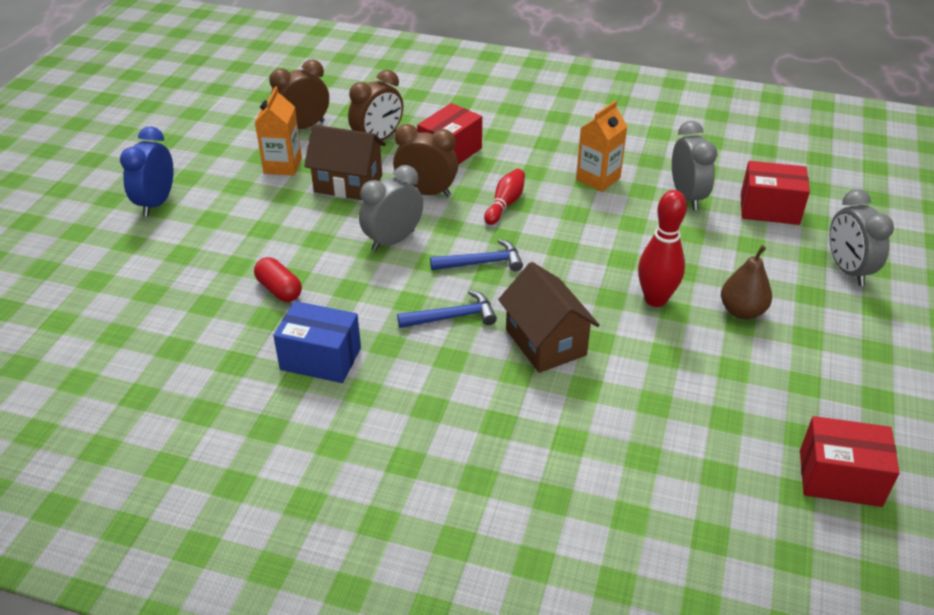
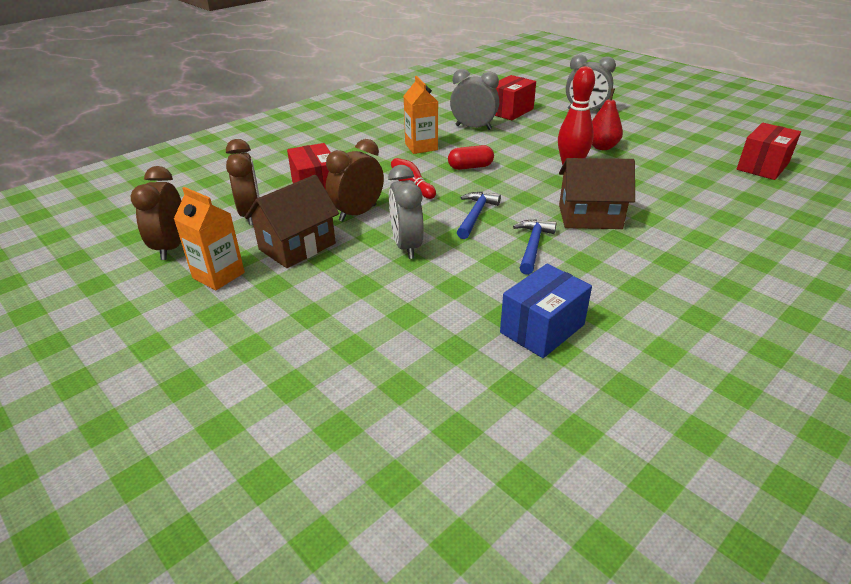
camera: 60 degrees left, 5 degrees down
(156, 203) = (168, 383): blue clock -> none
(279, 290) = (419, 328): red capsule -> red capsule (470, 167)
(742, 311) = (602, 147): brown pear -> red pear

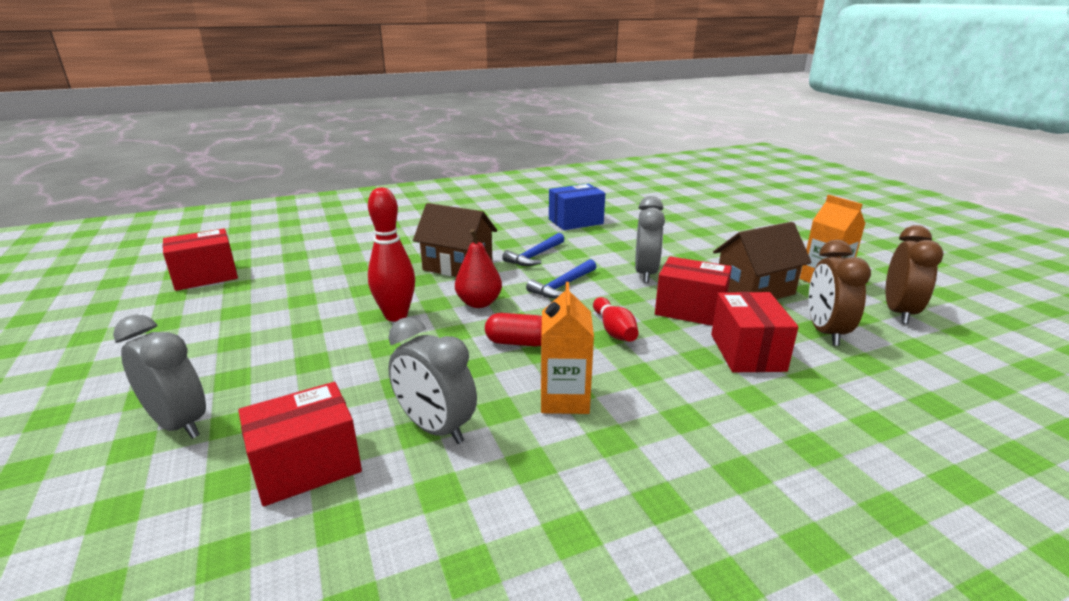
camera: 160 degrees left, 10 degrees down
(358, 213) = (690, 310): brown clock -> red box
(602, 147) = (308, 336): red pear -> red pear (479, 303)

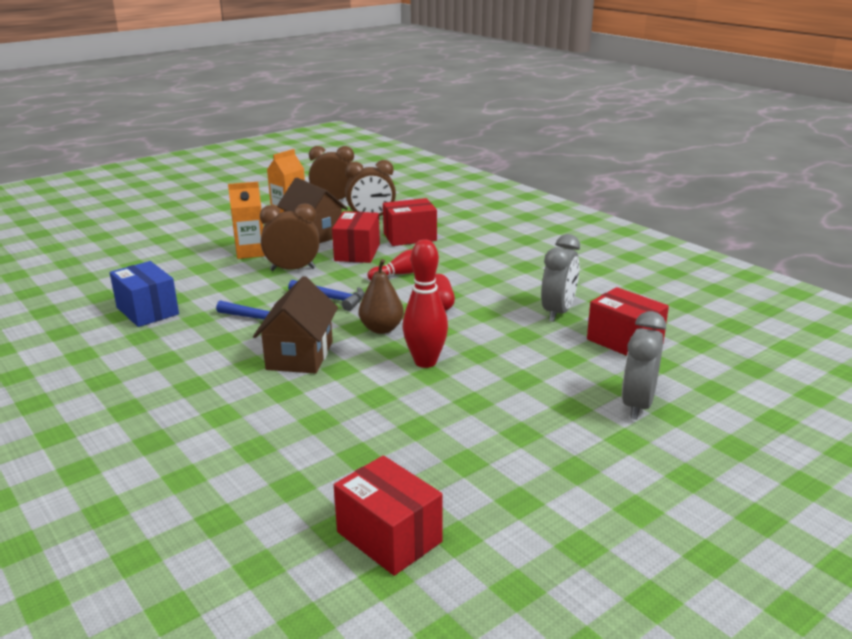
camera: 105 degrees left, 0 degrees up
(479, 303) = (381, 329): red pear -> brown pear
(564, 399) = (498, 280): orange carton -> orange carton (251, 252)
(645, 273) = (293, 269): grey clock -> brown clock

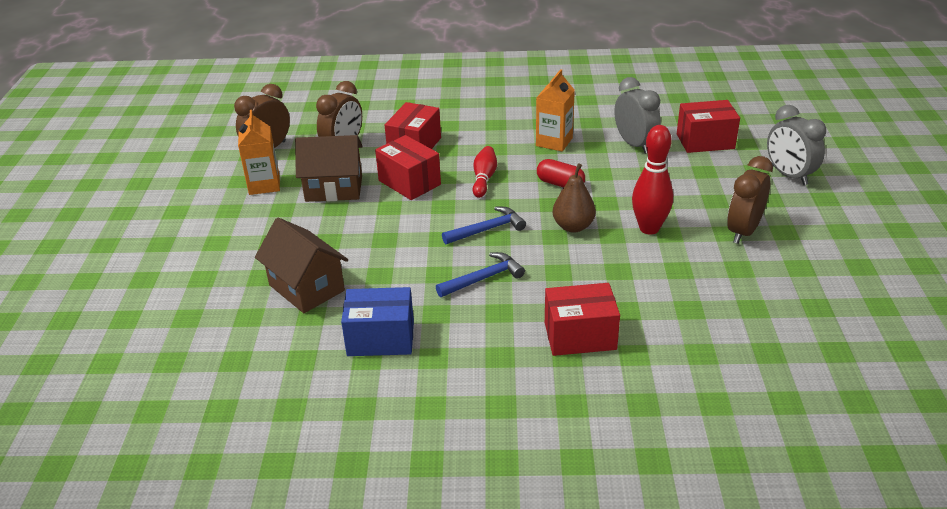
camera: 50 degrees left, 10 degrees up
(251, 252) = (324, 236): orange carton -> orange carton (554, 142)
(293, 269) = (398, 227): brown clock -> brown clock (743, 231)
(300, 355) = (574, 281): brown house -> brown house (307, 288)
(389, 537) = (863, 332): red box -> red box (580, 336)

